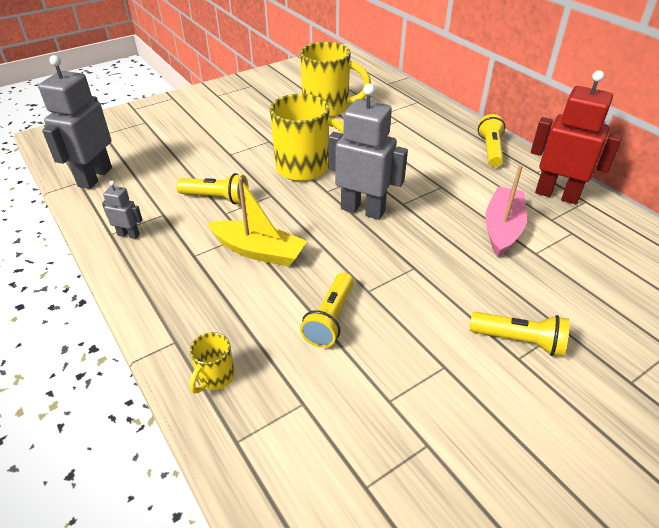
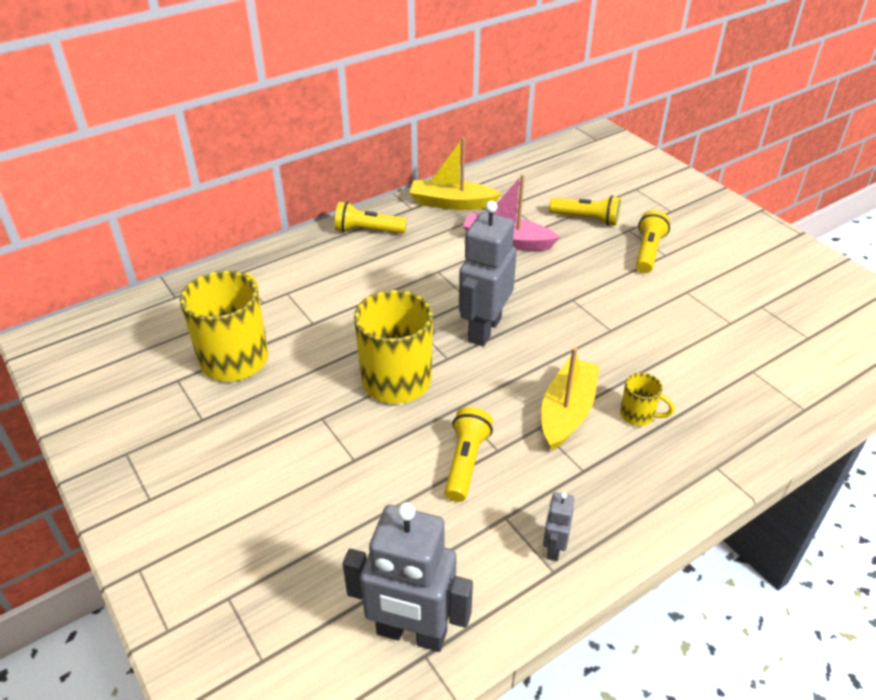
camera: 90 degrees left, 0 degrees up
(215, 377) = (748, 430): yellow mug -> yellow mug (638, 415)
(330, 319) = (654, 355): yellow flashlight -> yellow flashlight (586, 219)
(557, 195) = (452, 203): red robot -> yellow boat

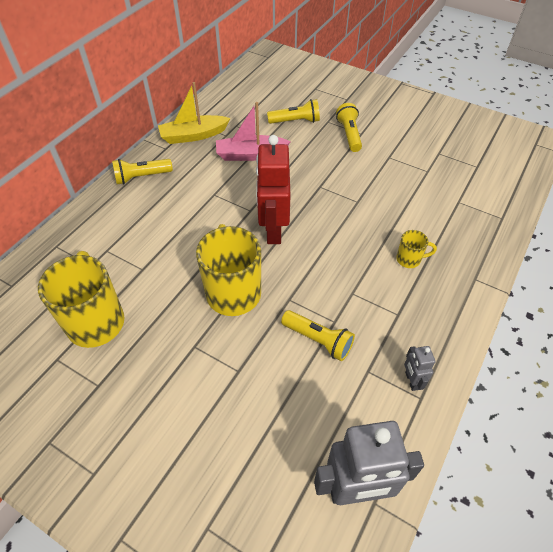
camera: 25 degrees left, 10 degrees up
(465, 462) = (318, 340): yellow flashlight -> yellow flashlight turned 135 degrees clockwise
(484, 329) = (273, 230): grey robot -> red robot
(567, 412) = (363, 274): yellow boat -> none

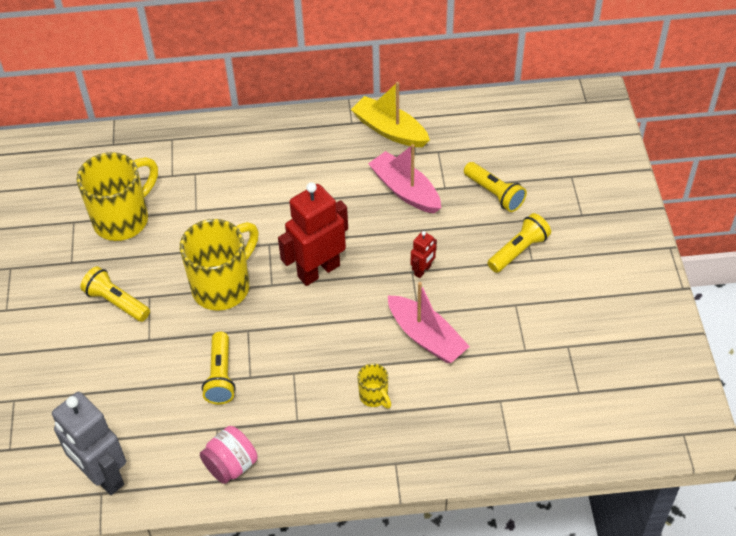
camera: 55 degrees right, 0 degrees up
(142, 177) = (298, 134): yellow flashlight -> yellow flashlight (116, 302)
(324, 181) = (423, 270): none -> red robot
(380, 208) = (426, 337): none -> pink boat
(411, 381) = (231, 465): grey robot -> pink jar

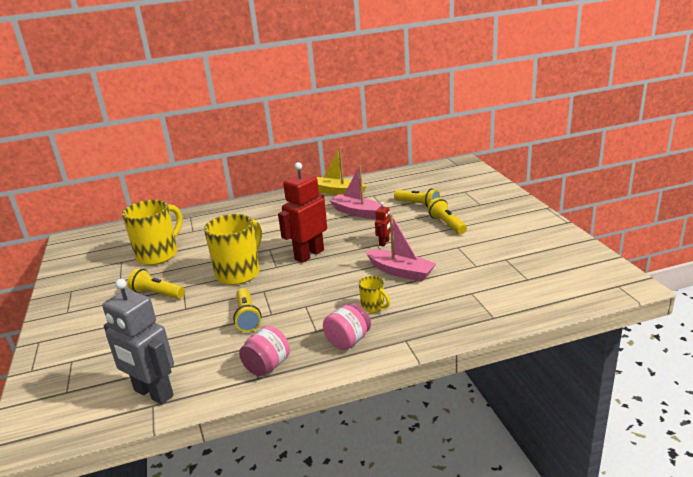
camera: 10 degrees left, 25 degrees down
(330, 447) = (348, 341): none -> pink jar
(518, 250) = (446, 224): yellow flashlight -> yellow flashlight turned 60 degrees counterclockwise

